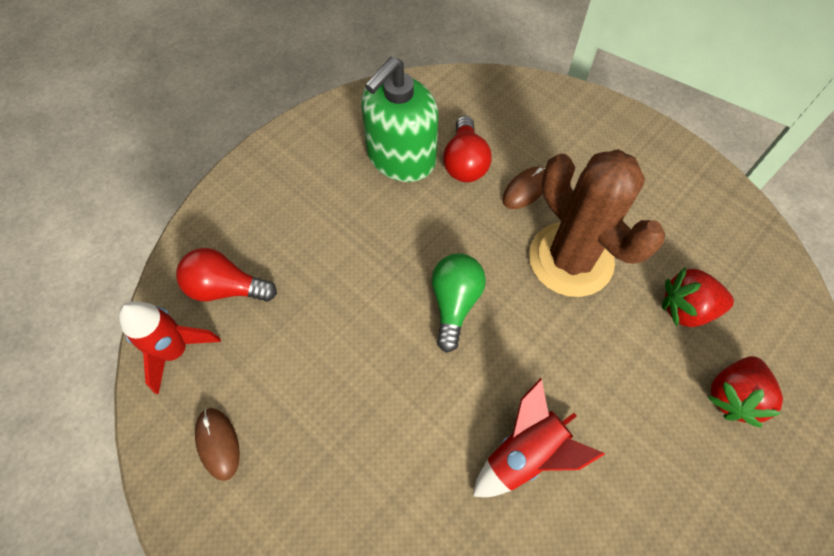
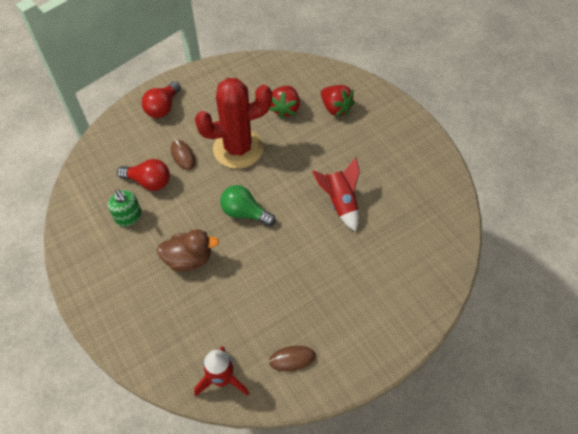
camera: 75 degrees left, 5 degrees down
(226, 288) = (186, 342): red light bulb -> red light bulb (163, 107)
(354, 251) = (189, 259): none -> brown duck
(401, 157) = (128, 216): green soap dispenser -> green soap dispenser, size x0.54
(571, 259) = (238, 149): brown cactus -> red cactus

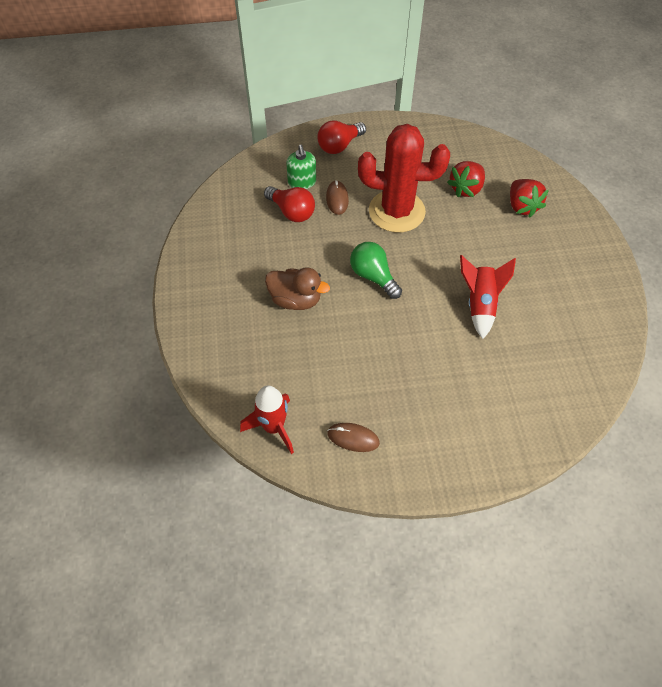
camera: 25 degrees right, 0 degrees up
(128, 216) = (256, 237): green soap dispenser -> green soap dispenser (302, 182)

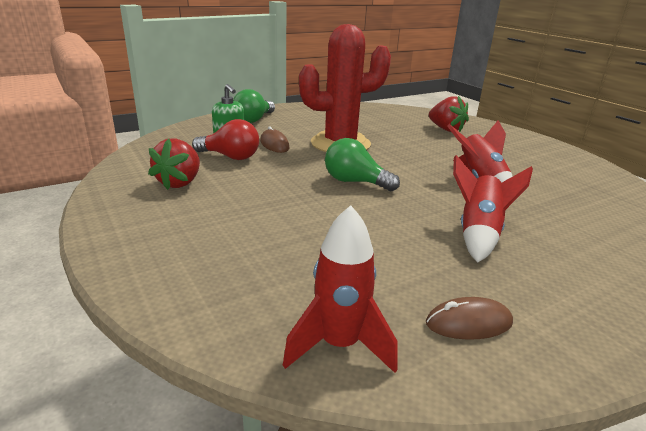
camera: 25 degrees left, 30 degrees down
(295, 300) = (278, 212): brown duck -> none
(339, 146) = (254, 120): red light bulb -> green light bulb
(423, 367) = (478, 234): none -> red rocket
(466, 189) = (390, 127): red strawberry -> red strawberry (180, 182)

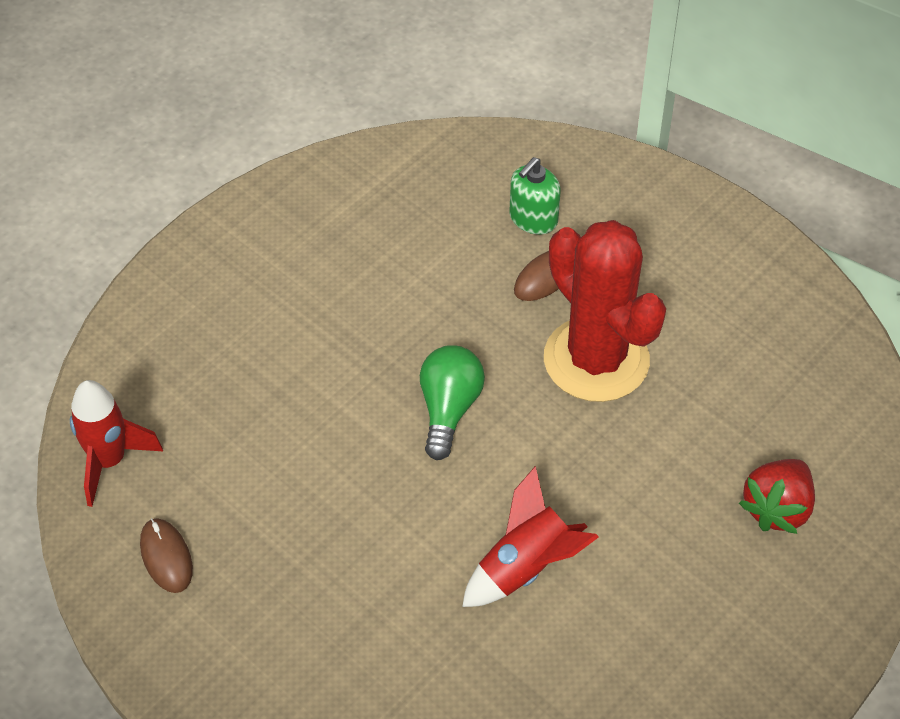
camera: 75 degrees right, 25 degrees up
(180, 182) = (360, 228): red strawberry -> none
(230, 157) = (468, 244): red light bulb -> none
(254, 120) = (648, 213): green light bulb -> none
(478, 234) = (350, 565): red rocket -> none

